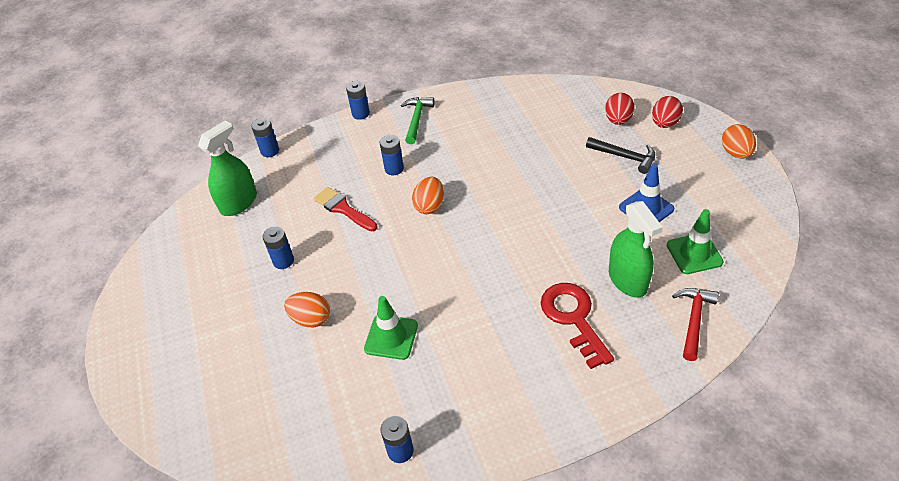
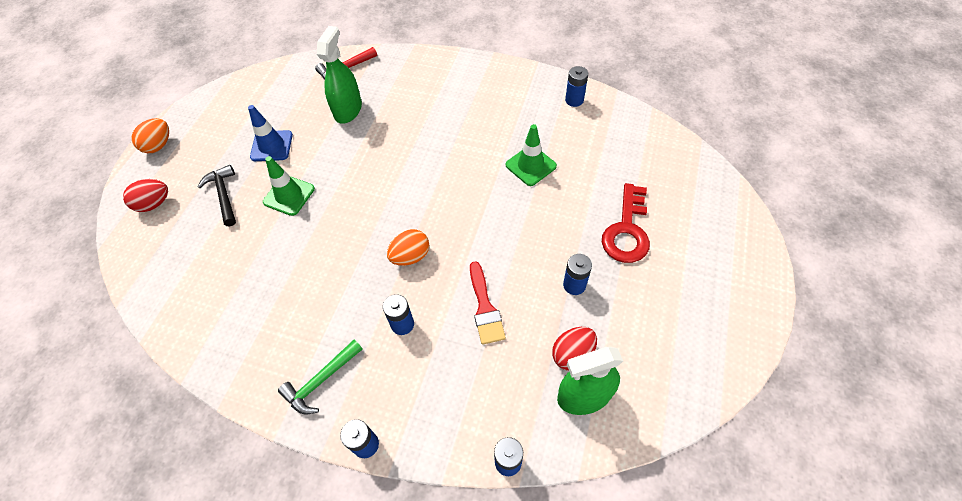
camera: 145 degrees left, 10 degrees up
(311, 319) = (580, 214): orange egg -> none
(573, 318) = (406, 108): red key -> red key (627, 230)
(618, 120) = (176, 234): red egg -> red egg (572, 354)
(694, 254) = (291, 101): green traffic cone -> green traffic cone (289, 195)

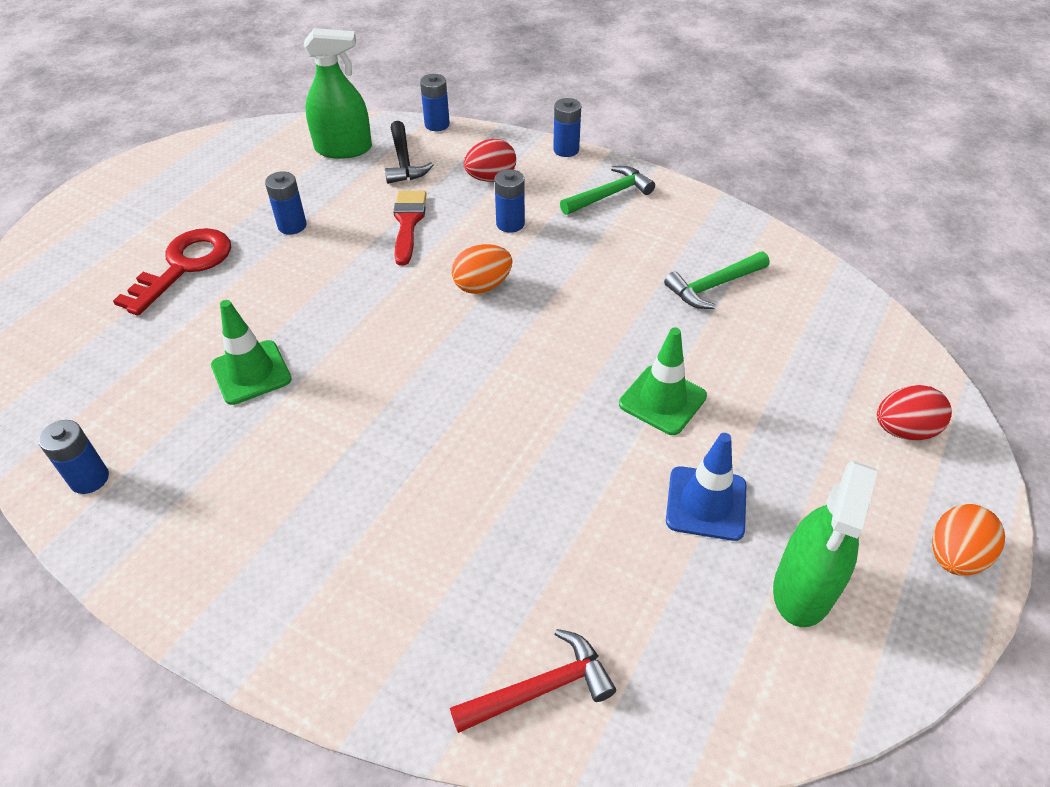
camera: 170 degrees left, 10 degrees down
(224, 195) = (779, 422): black hammer -> black hammer (404, 162)
(245, 290) = (713, 286): none -> green hammer
(348, 110) = (545, 558): green spray bottle -> green spray bottle (803, 588)
(572, 354) = (335, 175): red egg -> red egg (491, 178)

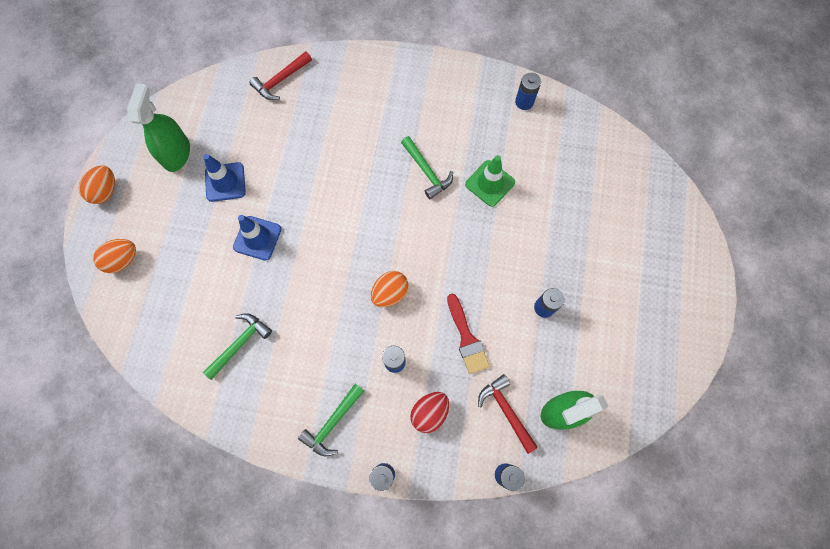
camera: 160 degrees right, 25 degrees up
(184, 266) = (587, 247): red key -> none
(338, 417) = (427, 171): none -> green hammer
(404, 162) = (506, 410): black hammer -> red hammer
(662, 400) = (257, 238): green traffic cone -> blue traffic cone
(904, 430) = (122, 260): red egg -> orange egg

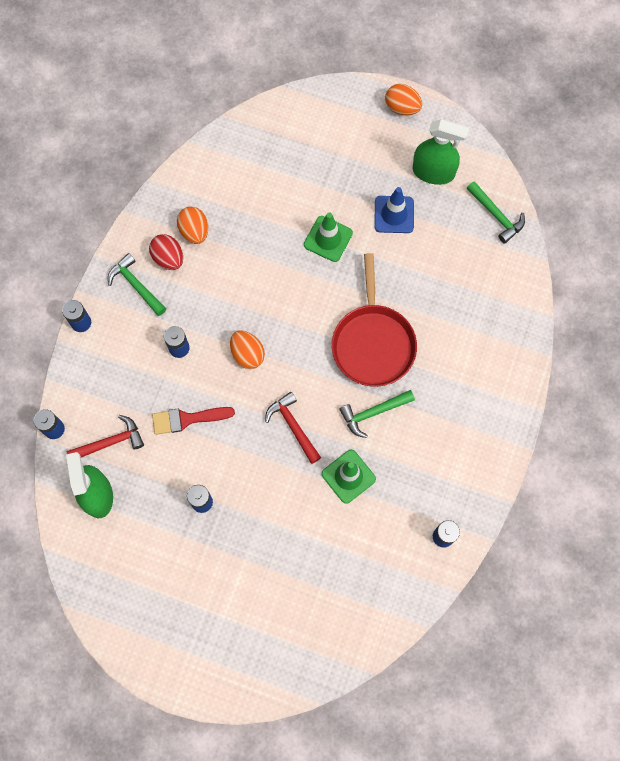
camera: 100 degrees right, 0 degrees up
(122, 260) = (327, 120): orange egg -> orange egg (194, 231)
(240, 343) = (226, 214): green hammer -> green hammer (496, 215)
(257, 238) = (328, 239): blue traffic cone -> green traffic cone
(280, 80) = (506, 279): red hammer -> red hammer (293, 426)
(360, 181) = (373, 343): none -> red pan
(429, 412) = (125, 371): red egg -> red egg (168, 258)

